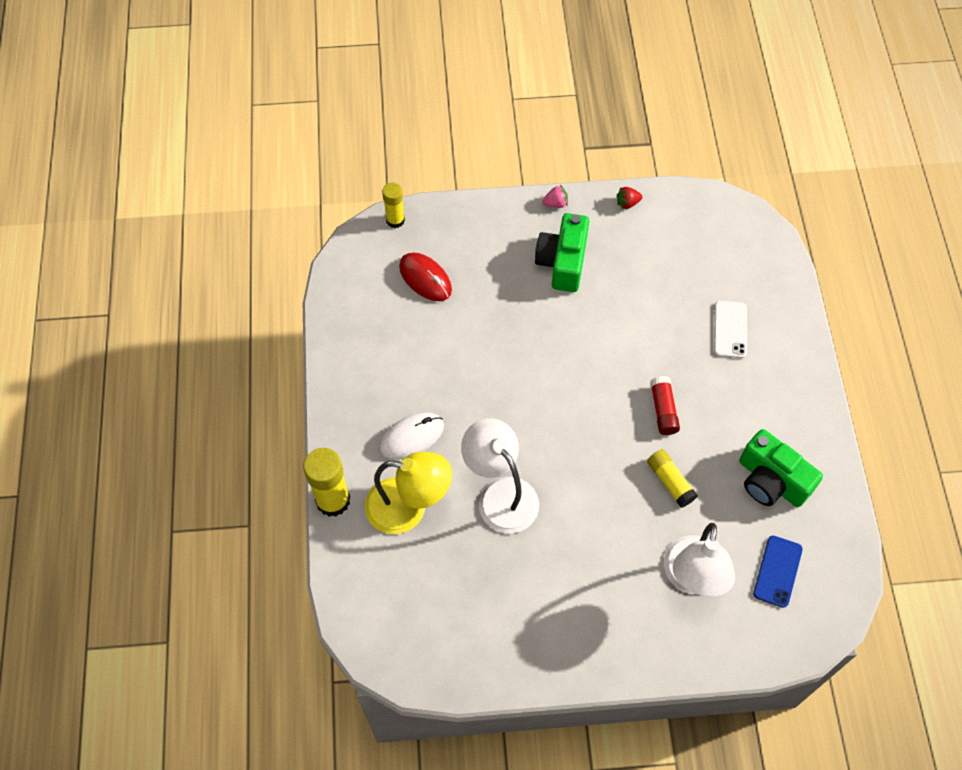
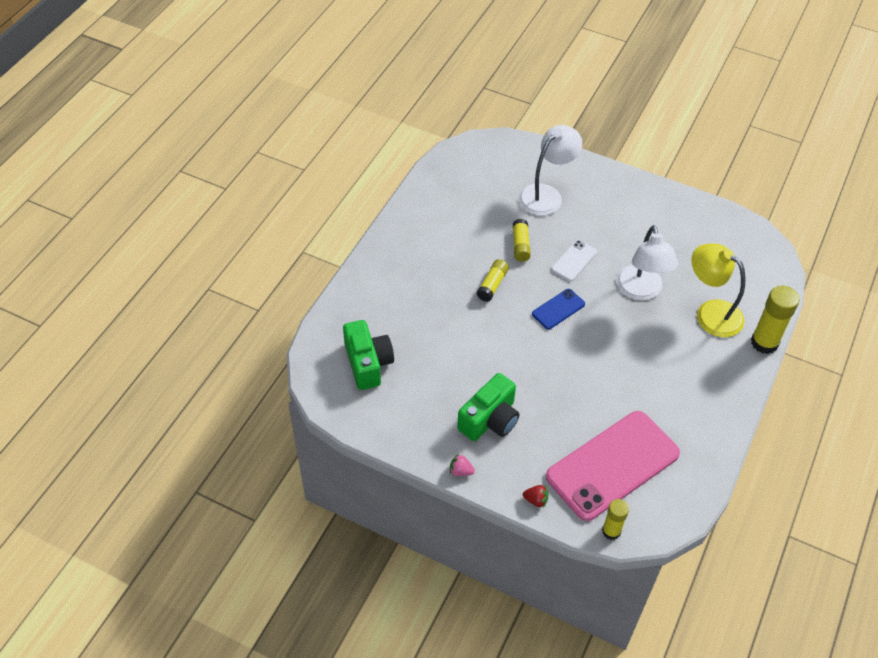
camera: 150 degrees left, 10 degrees down
(411, 437) = (686, 354): white mouse -> none
(425, 278) = (612, 465): red mouse -> pink phone
(627, 203) = (400, 439): red strawberry -> red strawberry (536, 500)
(663, 410) = (492, 285): red glue stick -> yellow glue stick
(730, 329) = (402, 309): white phone -> white phone (574, 261)
(771, 481) = (455, 216): green camera -> green camera (368, 363)
(777, 571) = (491, 175): blue phone -> blue phone (558, 309)

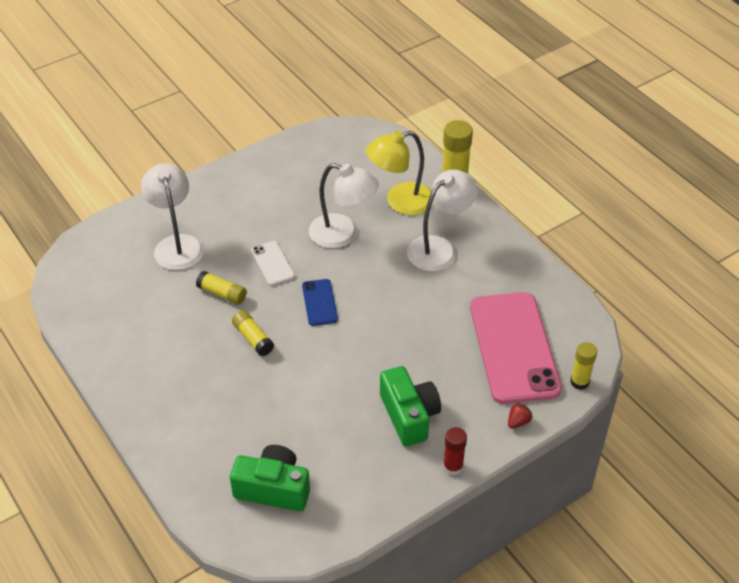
camera: 60 degrees left, 5 degrees down
(460, 471) = (453, 467): pink strawberry -> red glue stick
(681, 364) = (439, 248): none -> white lamp

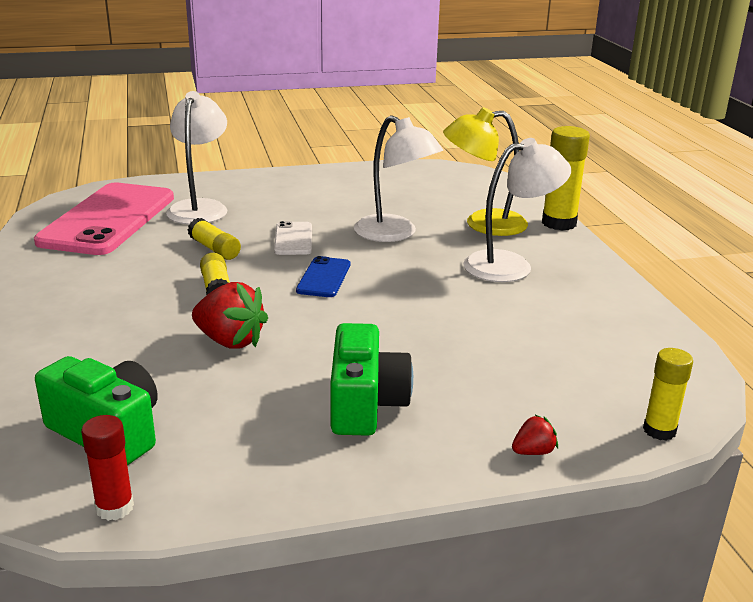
camera: 20 degrees right, 20 degrees down
(295, 388) = (230, 341): none -> red strawberry
(453, 467) = (394, 478): red glue stick -> red glue stick (114, 507)
(513, 347) = (567, 371): pink phone -> pink phone (108, 219)

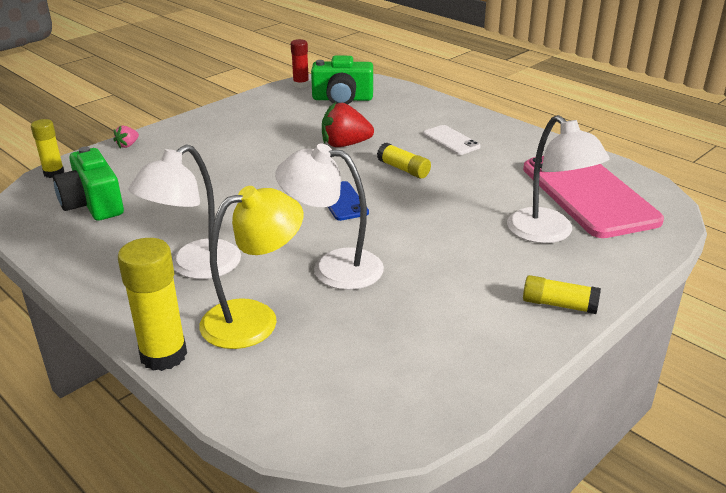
camera: 150 degrees right, 5 degrees up
(214, 249) = (459, 197): yellow glue stick -> yellow glue stick (559, 305)
(293, 239) = (414, 228): white phone -> white phone (451, 140)
(365, 404) = (232, 139): green camera -> green camera (93, 204)
(533, 452) = (128, 145): red strawberry -> pink strawberry

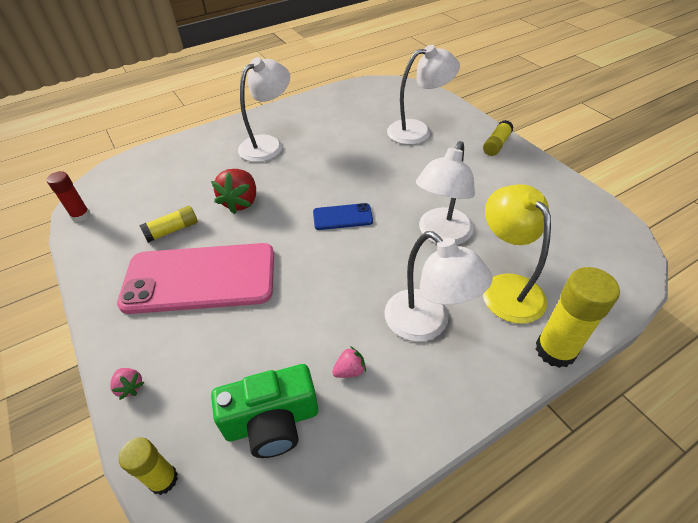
camera: 75 degrees left, 15 degrees up
(140, 231) = (349, 370): none -> pink strawberry
(342, 99) = (142, 191): green camera -> none
(403, 169) = (303, 176): yellow glue stick -> yellow glue stick (172, 230)
(451, 140) = (268, 144): white phone -> white lamp
(589, 194) = (374, 105): pink phone -> pink phone (200, 278)

